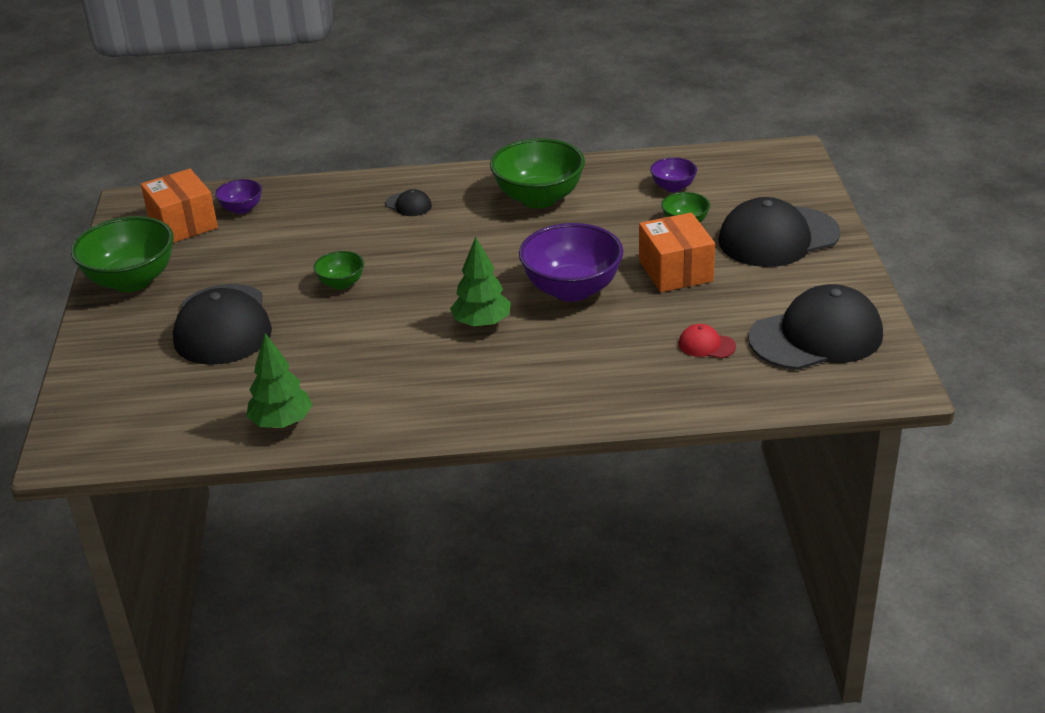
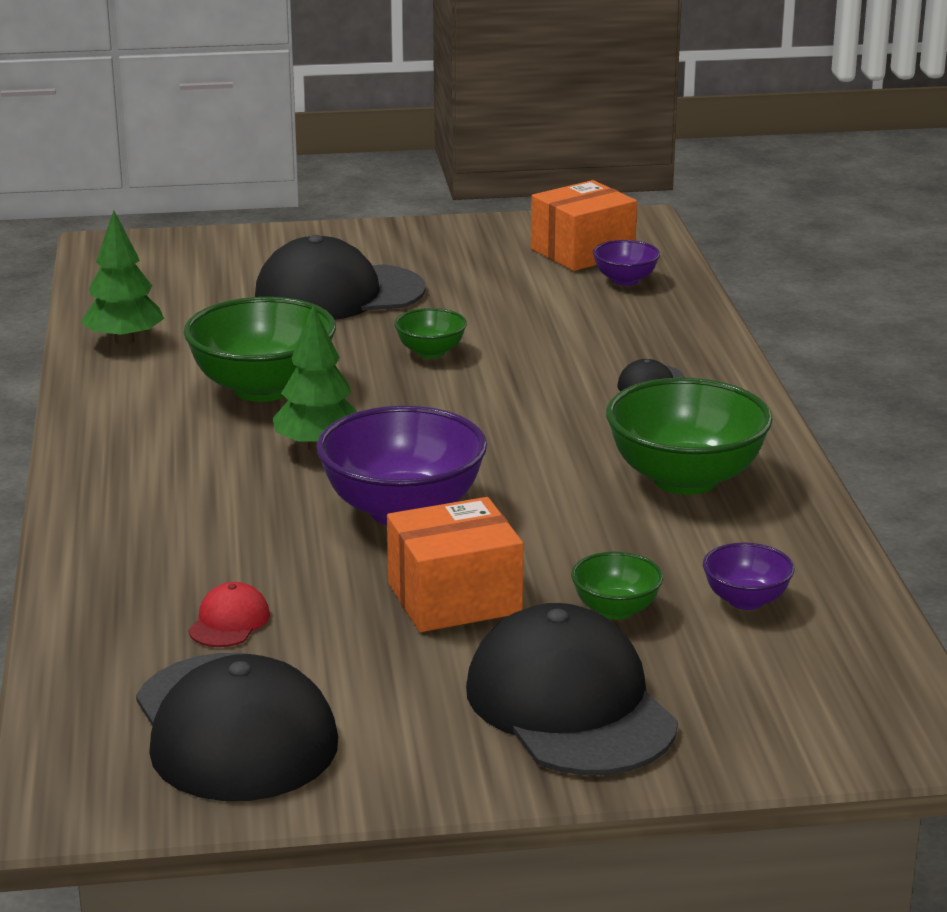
camera: 85 degrees right, 10 degrees down
(131, 281) = (444, 239): green bowl -> green bowl (263, 388)

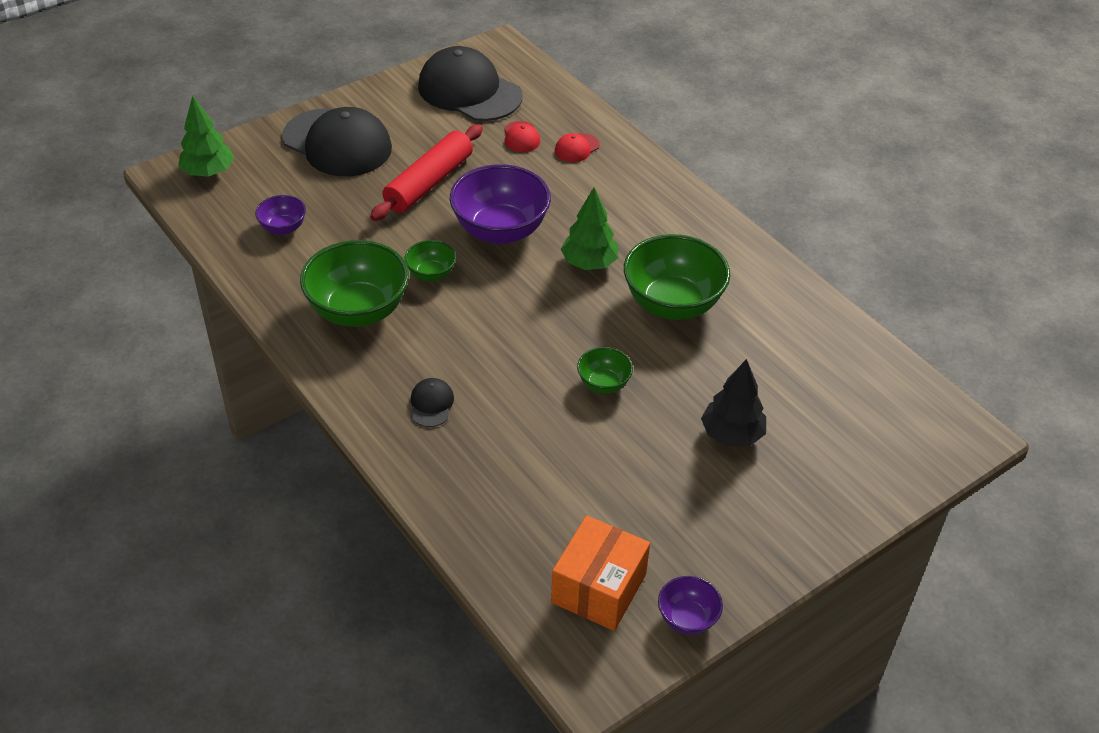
camera: 150 degrees right, 20 degrees up
(124, 341) = (808, 320): green tree -> green tree (208, 172)
(158, 580) = (576, 148): none -> red cap
(338, 294) = (732, 435): black cap -> black tree
(454, 598) = (429, 182): orange box -> red rolling pin
(615, 610) = (346, 201): green bowl -> green bowl (431, 274)
(625, 280) = (532, 550): purple bowl -> purple bowl (687, 618)

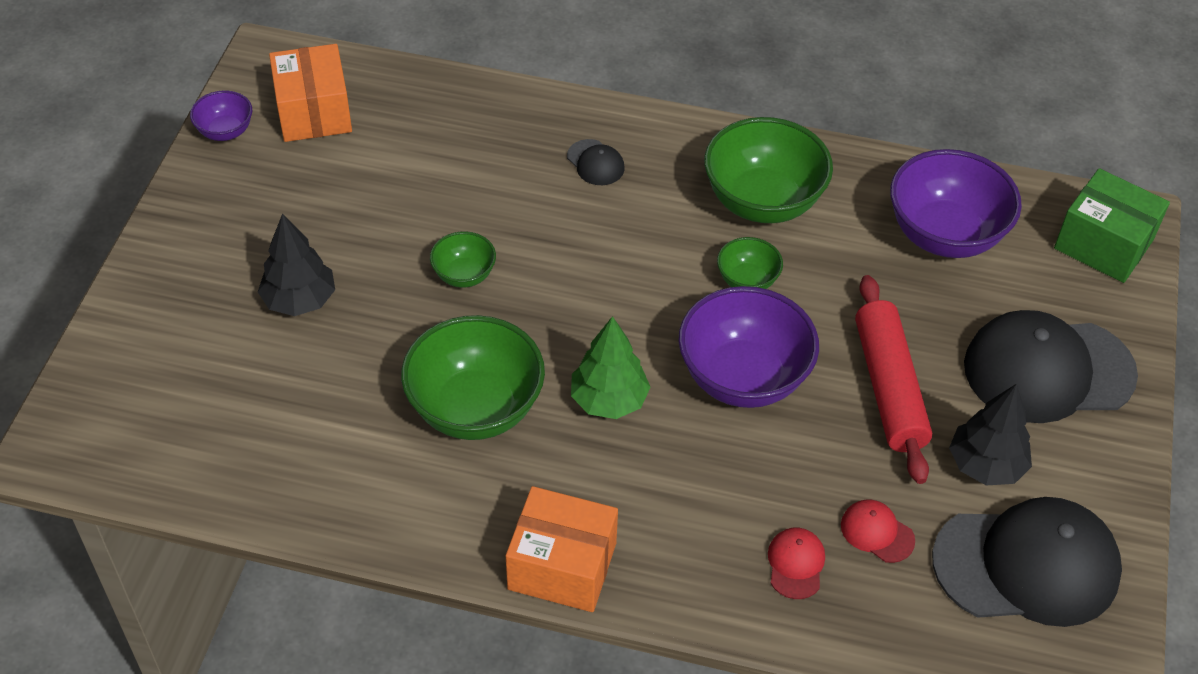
camera: 140 degrees right, 5 degrees up
(208, 172) = (1103, 244): green tree -> green box
(283, 228) = (944, 235): purple bowl -> purple bowl, size x2.00
(430, 129) = (986, 465): none -> black tree
(696, 209) = (562, 566): none -> orange box

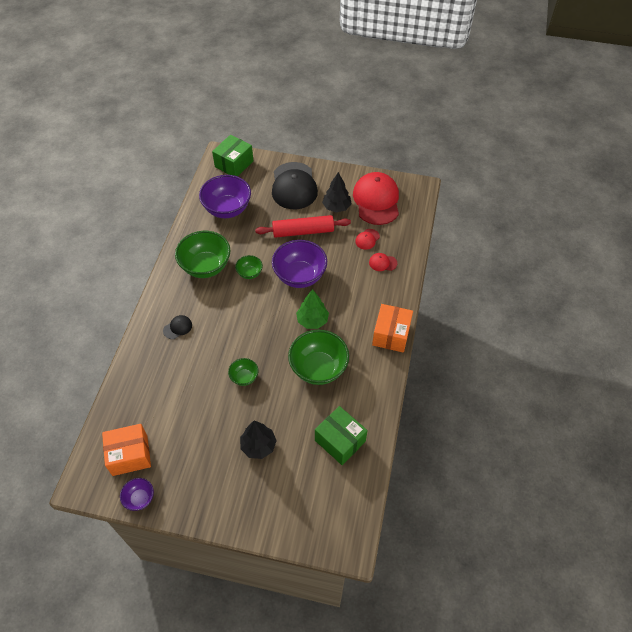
camera: 90 degrees left, 5 degrees up
(287, 443) = (340, 441): none -> green box
(1027, 565) = (376, 200): black cap -> red cap

